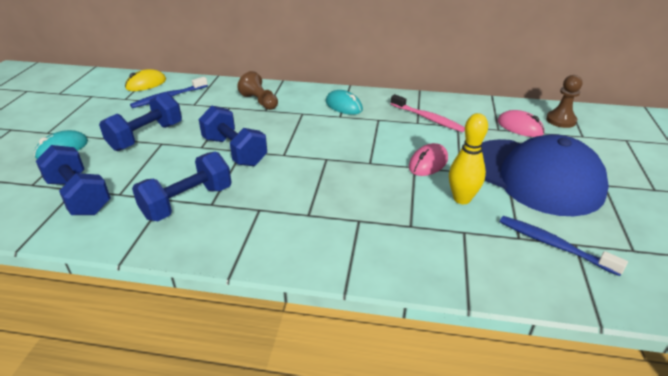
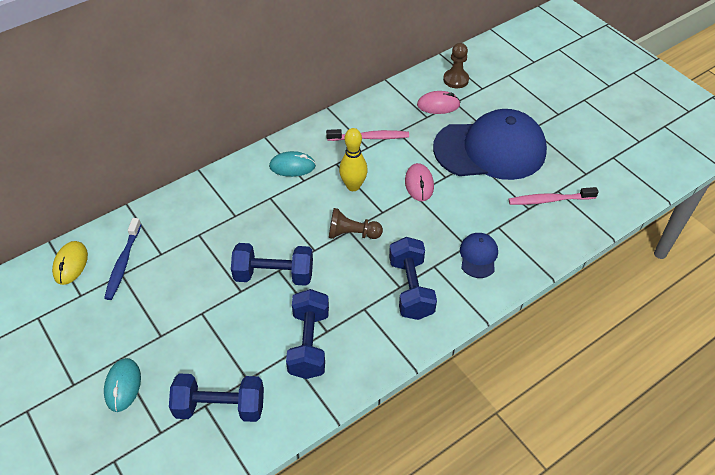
camera: 45 degrees left, 15 degrees up
(146, 137) = (177, 317): blue dumbbell -> blue dumbbell (411, 288)
(260, 102) = (216, 209): brown pawn -> brown pawn (352, 234)
(411, 239) = (478, 256): none -> blue cap
(462, 199) = (471, 201): yellow bowling pin -> yellow bowling pin (353, 186)
(554, 245) = (549, 200): blue toothbrush -> pink toothbrush

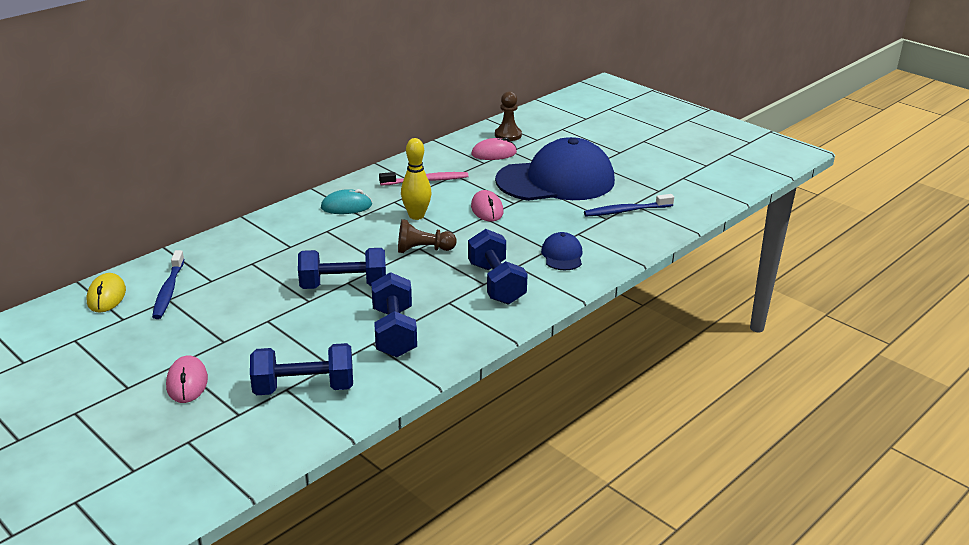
camera: 10 degrees left, 20 degrees down
(123, 386) = (187, 383): turquoise mouse -> pink mouse
(549, 200) = (626, 211): pink toothbrush -> blue toothbrush

